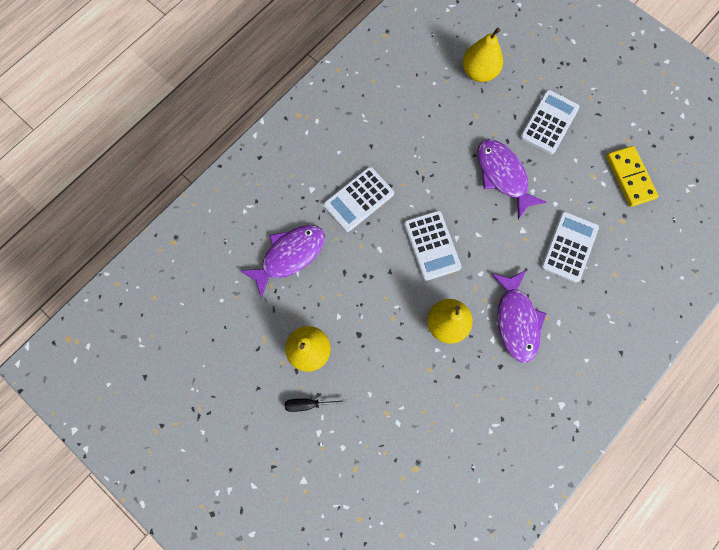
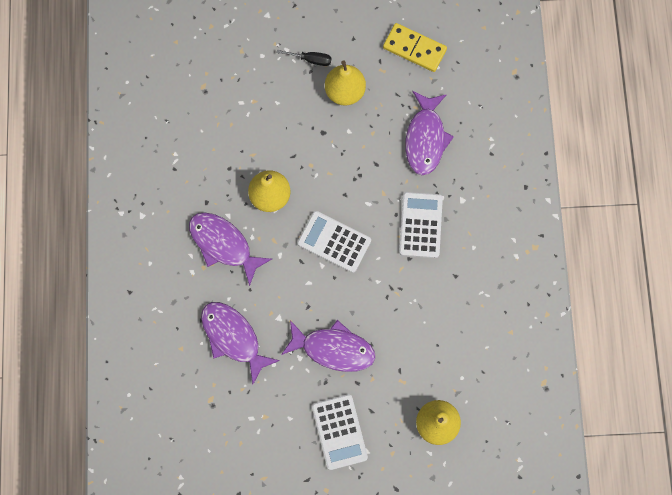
camera: 135 degrees right, 0 degrees up
(308, 404) = (310, 59): black screwdriver -> black screwdriver turned 60 degrees clockwise
(569, 247) = (233, 337): white calculator -> purple fish
(630, 177) = (235, 444): yellow domino -> yellow domino (414, 49)

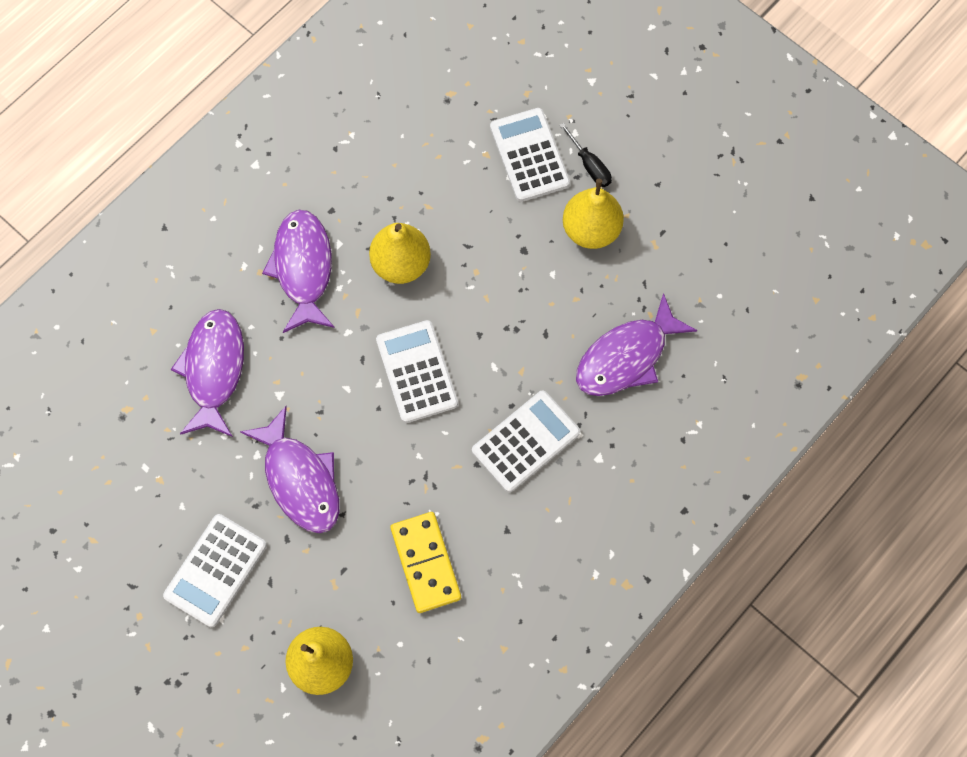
camera: 45 degrees right, 5 degrees down
(276, 82) = (529, 155): none -> white calculator
(414, 49) = (713, 253): yellow domino -> yellow domino (425, 563)

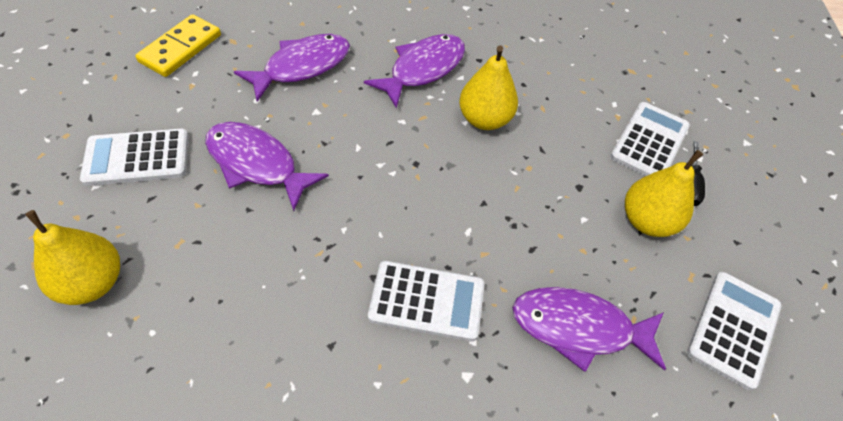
camera: 45 degrees right, 15 degrees down
(300, 479) = (257, 164): purple fish -> purple fish turned 105 degrees clockwise
(416, 372) = (412, 182): white calculator -> white calculator (733, 329)
(425, 563) = (248, 299): yellow domino -> yellow domino (180, 48)

